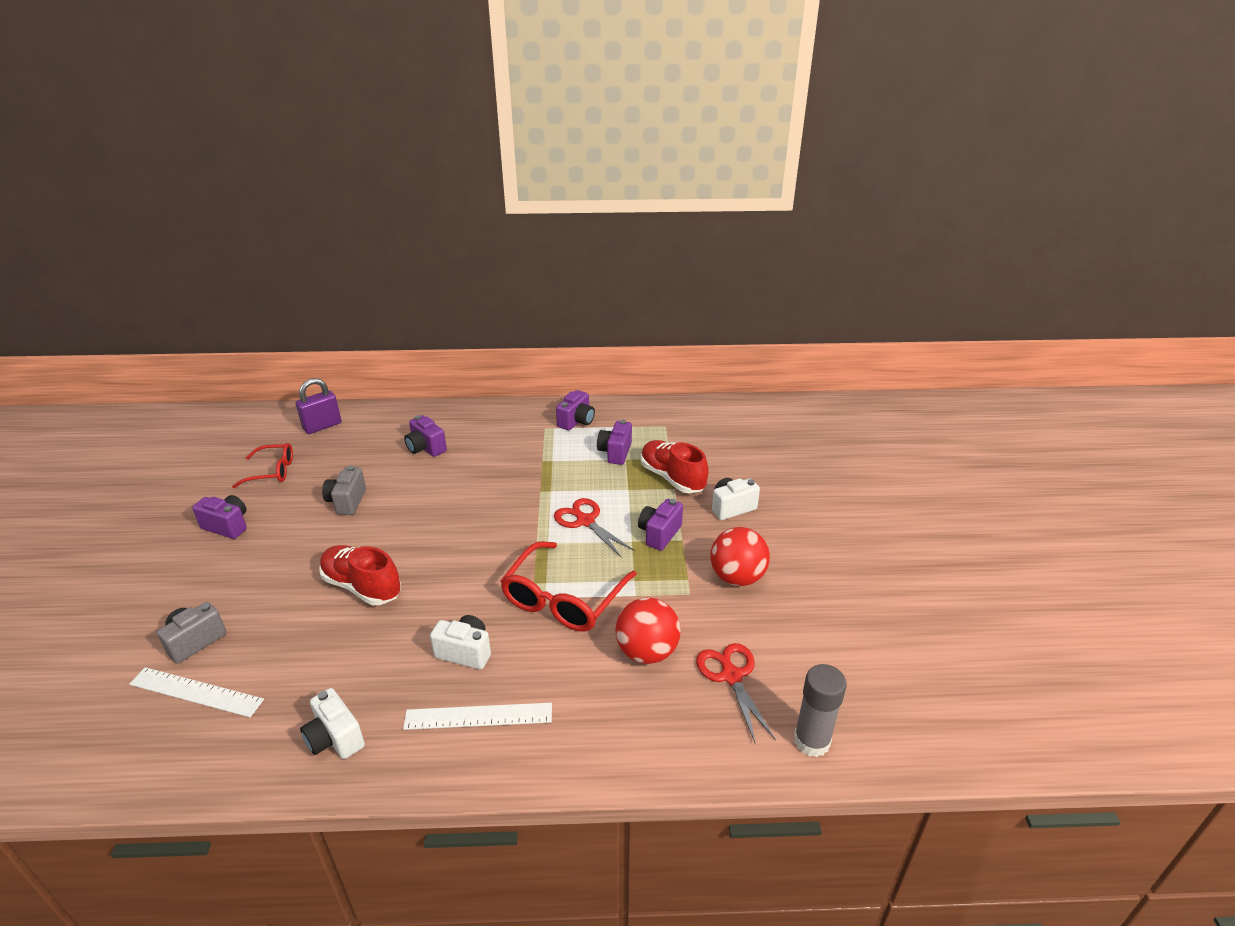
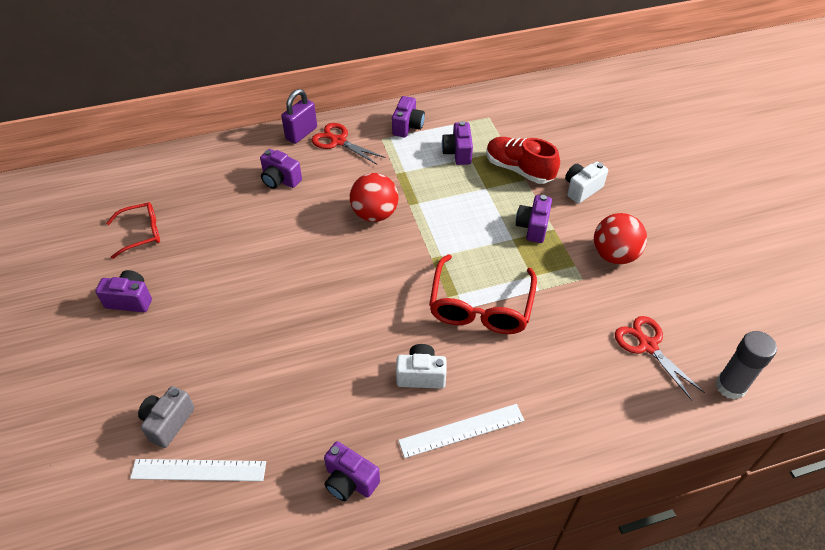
camera: 15 degrees left, 15 degrees up
(322, 426) = (164, 174): purple padlock -> purple padlock (301, 133)
(335, 738) = (350, 481): white camera -> purple camera
(347, 502) = (234, 251): grey camera -> none
(362, 586) = (296, 333): red shoe -> none
(585, 521) = (464, 227): red scissors -> red scissors (338, 141)
(647, 652) = (572, 340): red ball -> red ball (375, 214)

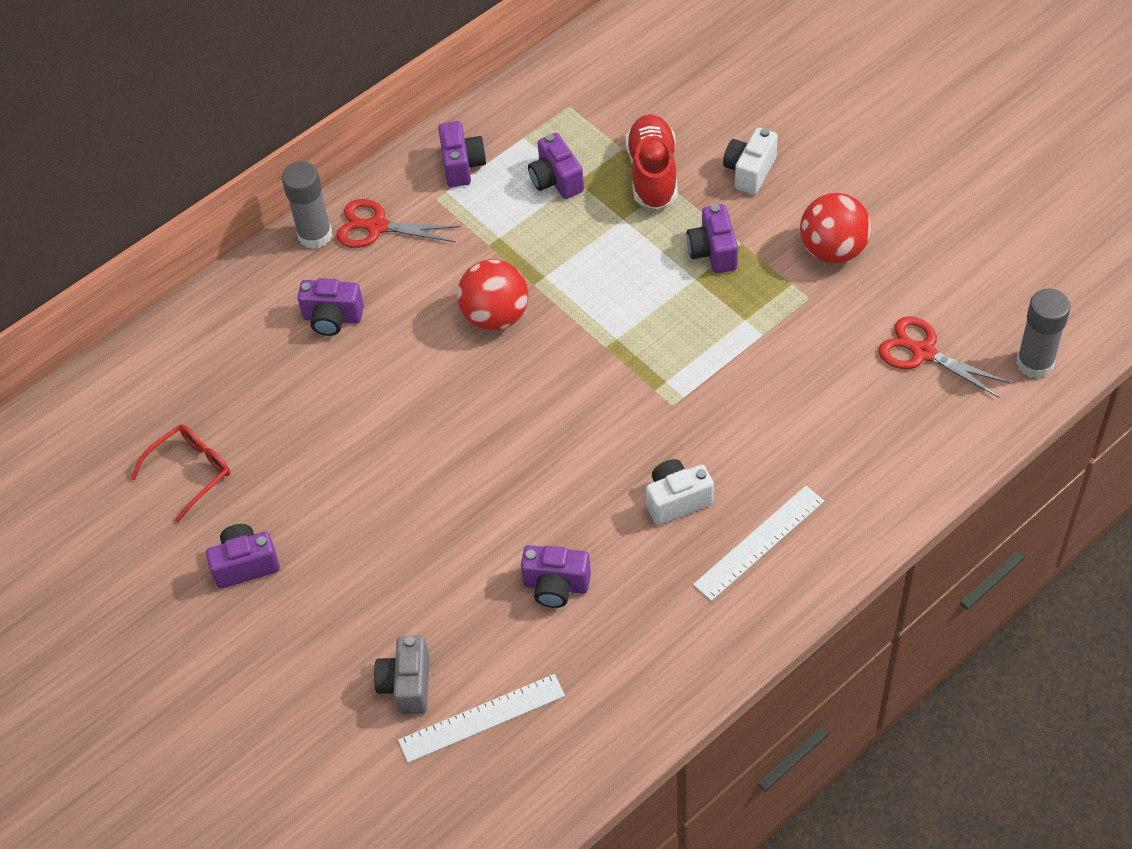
camera: 20 degrees left, 5 degrees up
(301, 133) = (315, 235): purple padlock -> grey glue stick
(350, 481) = (664, 652): purple camera -> purple camera (556, 586)
(480, 306) = (702, 385): red glasses -> none
(519, 169) = (652, 173): red shoe -> red shoe turned 75 degrees clockwise

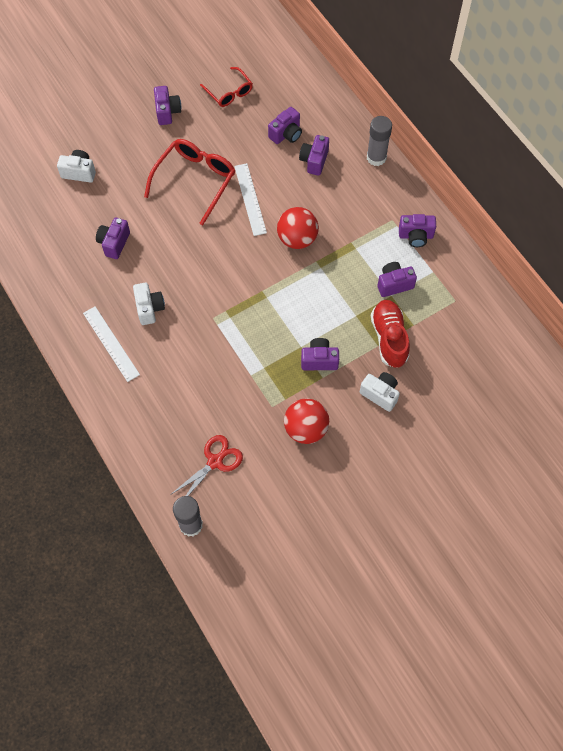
camera: 95 degrees right, 10 degrees up
(279, 367) = (286, 134): none -> purple camera
(377, 227) = (376, 188): red scissors -> none
(399, 486) = (195, 181): none -> red glasses
(407, 684) = (79, 172): grey camera -> white camera
(482, 718) = (51, 201): white ruler -> white ruler (250, 199)
(652, 173) = (389, 338): red shoe -> red shoe turned 105 degrees counterclockwise

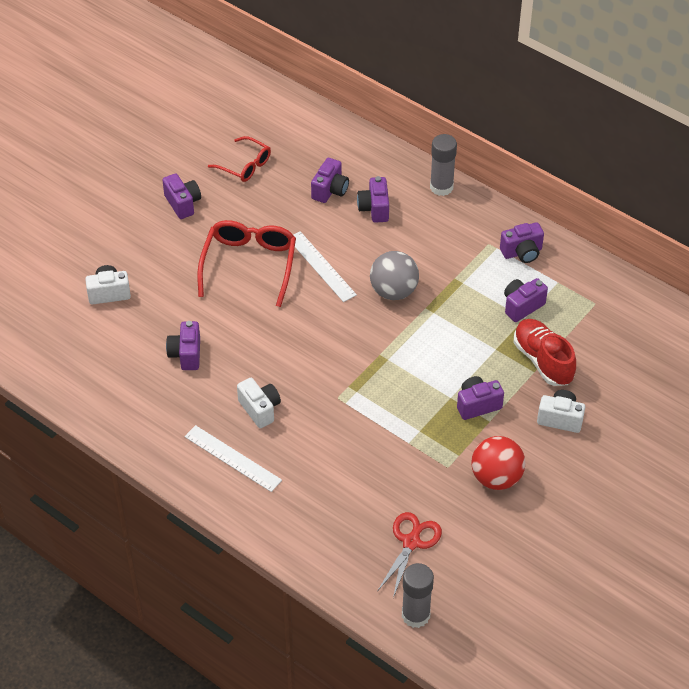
camera: 20 degrees left, 15 degrees down
(297, 239) = (393, 291): red ball -> grey ball

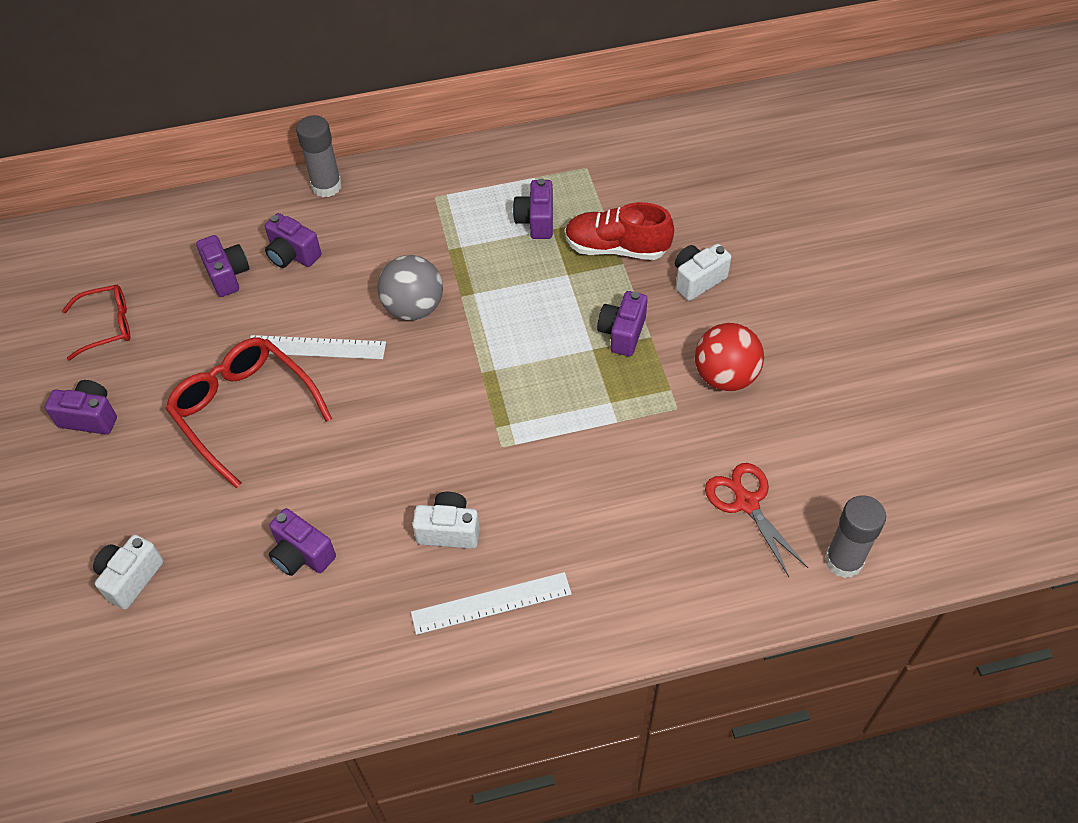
camera: 50 degrees left, 5 degrees up
(522, 252) = (472, 179): purple camera -> none

